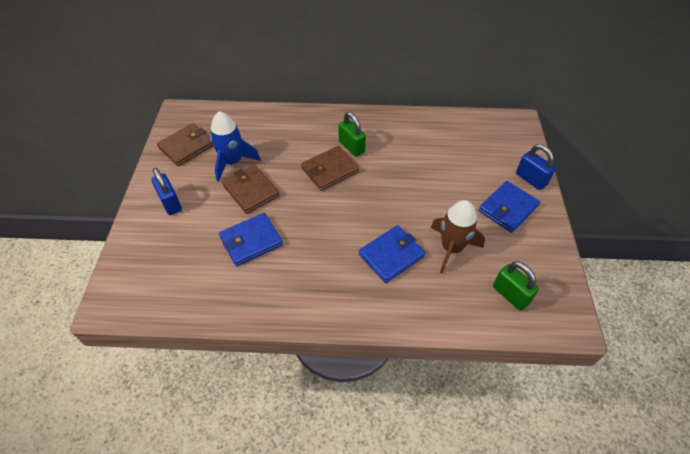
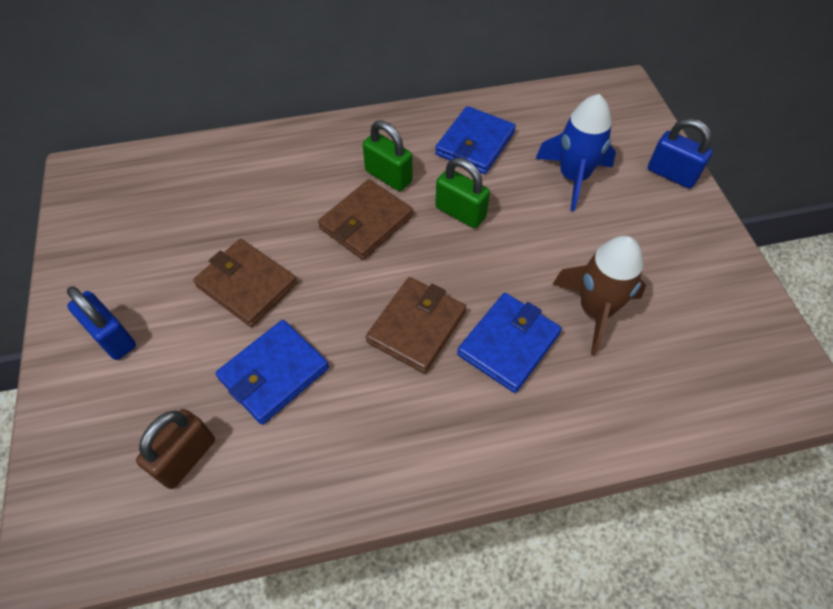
camera: 15 degrees left, 5 degrees up
(186, 146) = (112, 230): brown wallet -> brown wallet (416, 327)
(190, 273) = (186, 458): none -> brown padlock
(232, 162) = (200, 242): blue rocket -> blue rocket (573, 177)
(507, 208) = (655, 227): blue wallet -> blue wallet (475, 144)
(510, 295) = (705, 365): green padlock -> green padlock (460, 212)

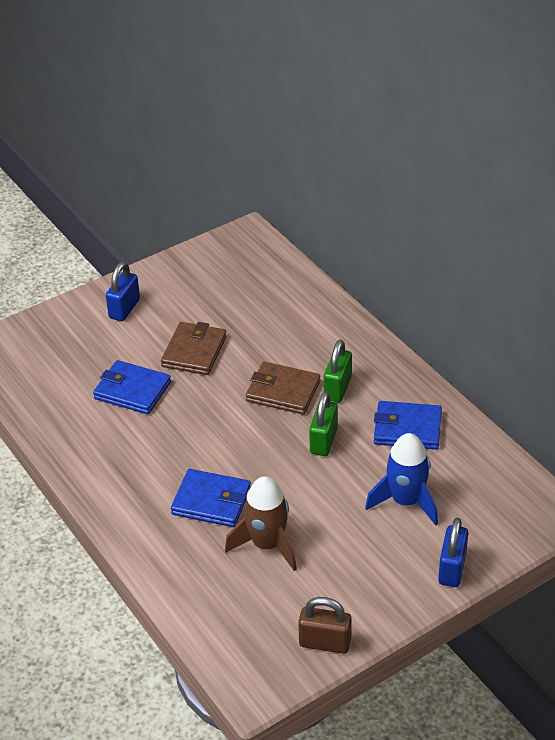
camera: 70 degrees right, 15 degrees down
(186, 458) = (59, 375): brown padlock -> brown padlock (325, 643)
(416, 327) = (202, 448): brown wallet -> none

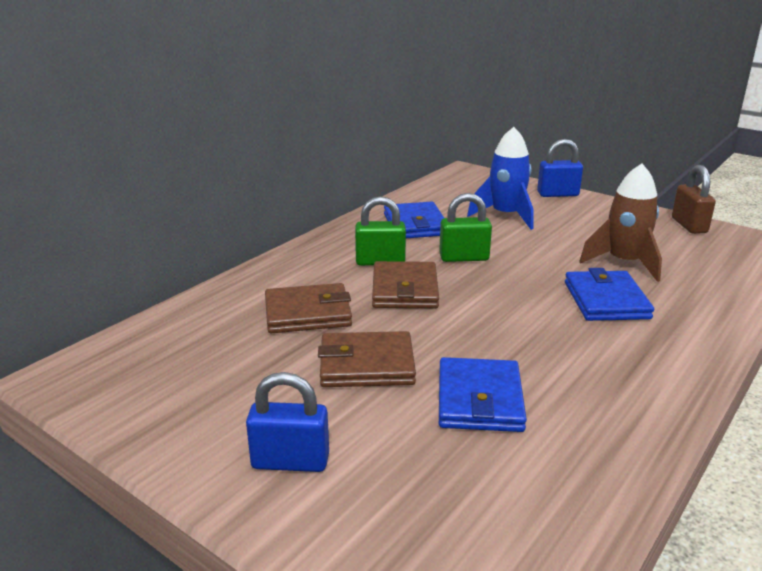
camera: 110 degrees left, 15 degrees down
(272, 336) = (308, 313): none -> brown wallet

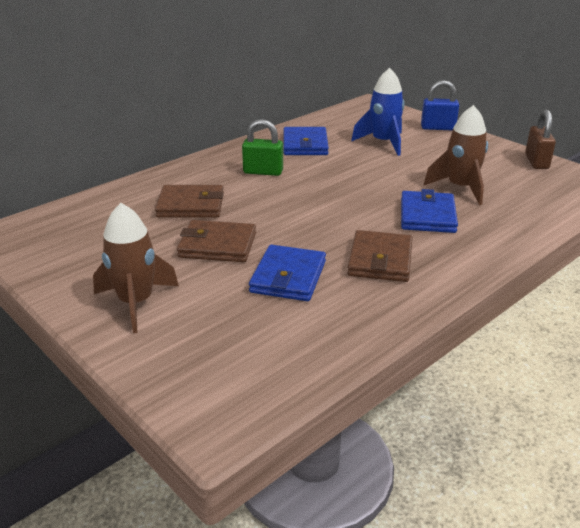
camera: 10 degrees right, 5 degrees up
(290, 461) = (136, 302): blue padlock -> brown rocket
(405, 290) = (272, 194): brown wallet -> brown wallet (380, 260)
(464, 258) = (331, 174): green padlock -> none

